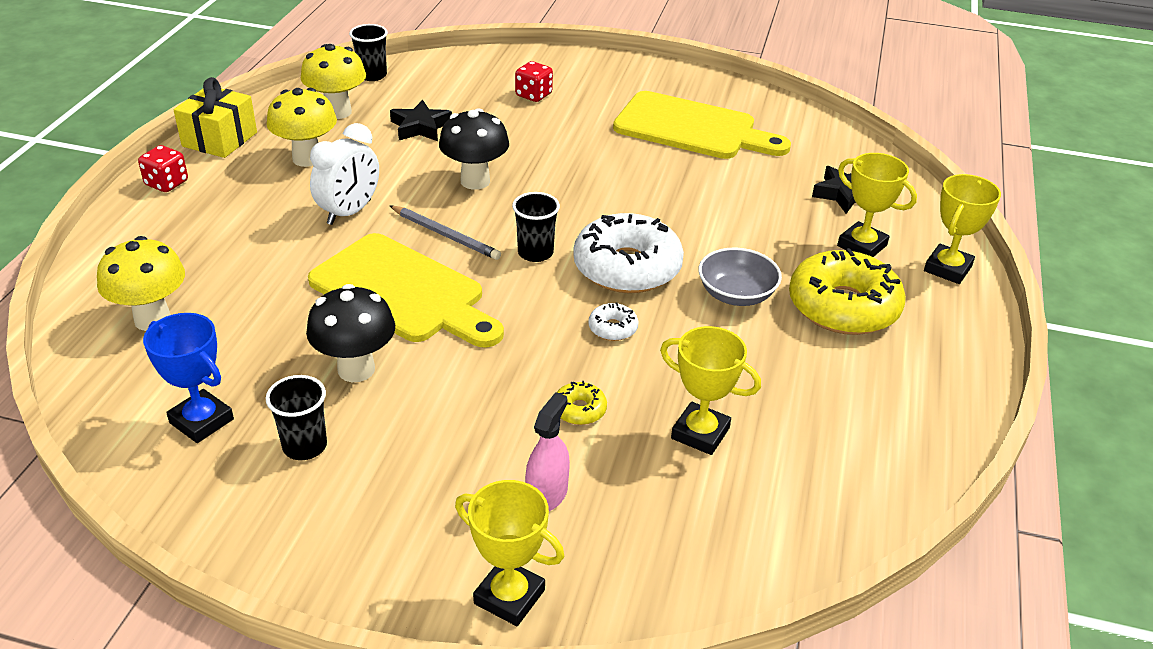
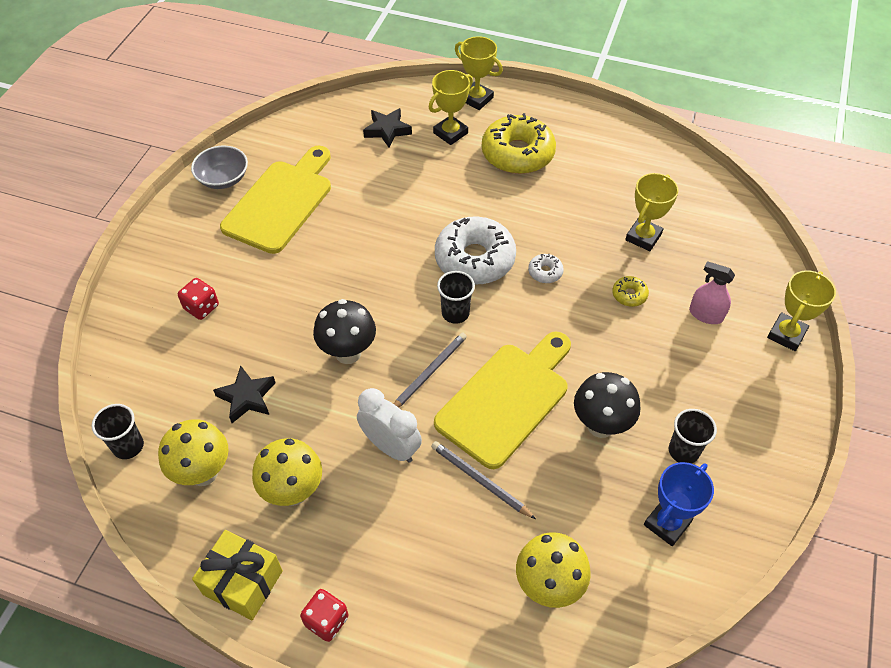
camera: 85 degrees left, 15 degrees up
(295, 272) = (480, 480): none -> grey pencil
(736, 294) = (505, 203): grey bowl -> grey bowl (223, 178)

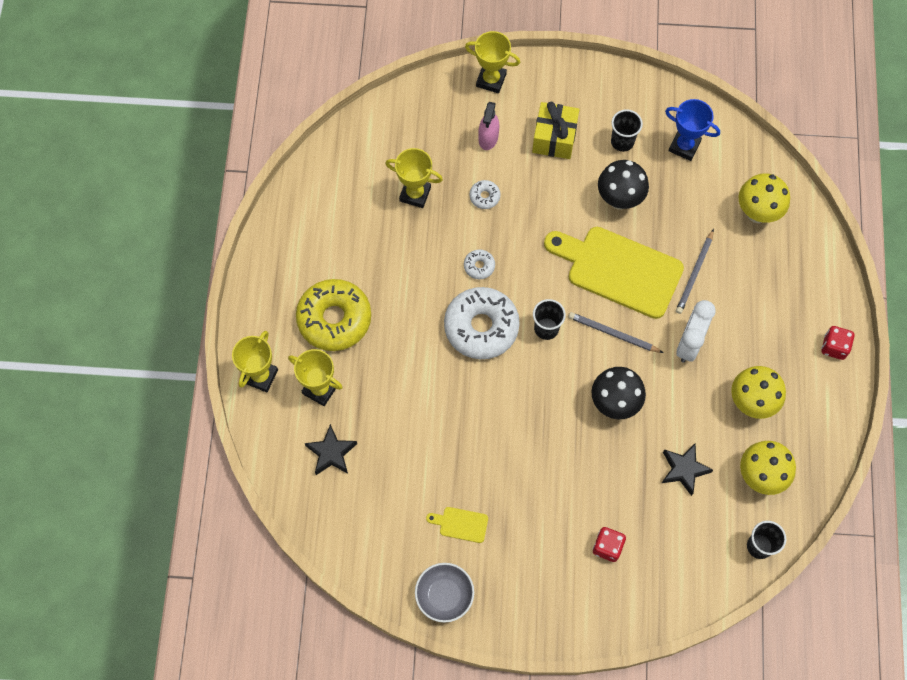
camera: 105 degrees left, 15 degrees up
(243, 582) = (830, 412): yellow gift -> yellow gift (554, 138)
(281, 202) = (460, 524): yellow cutting board -> yellow cutting board, size x0.41
(629, 295) = (484, 196): yellow donut -> white donut

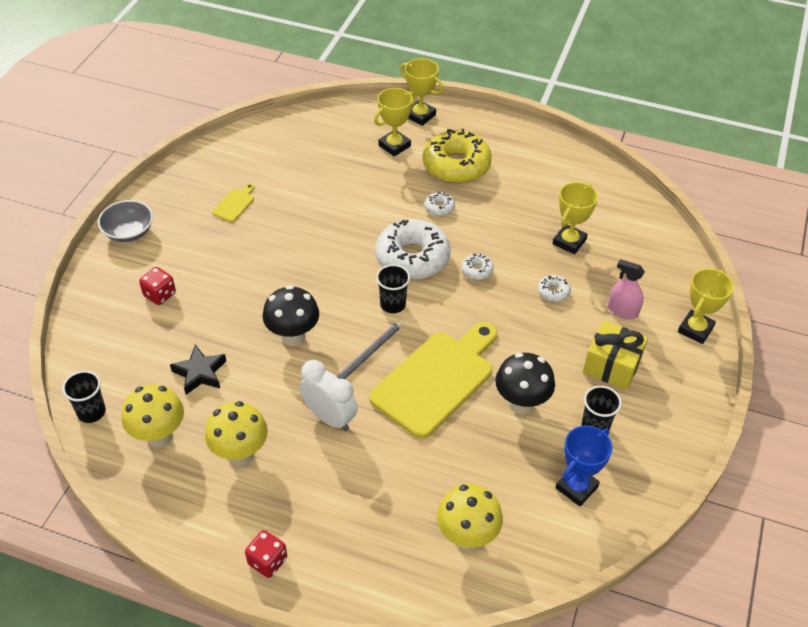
camera: 105 degrees right, 20 degrees down
(331, 453) = (335, 142): black star -> none
(404, 320) = (439, 208): none -> white donut
(444, 595) = (181, 182): grey bowl -> grey bowl (129, 232)
(694, 273) = (409, 448): grey pencil -> none

